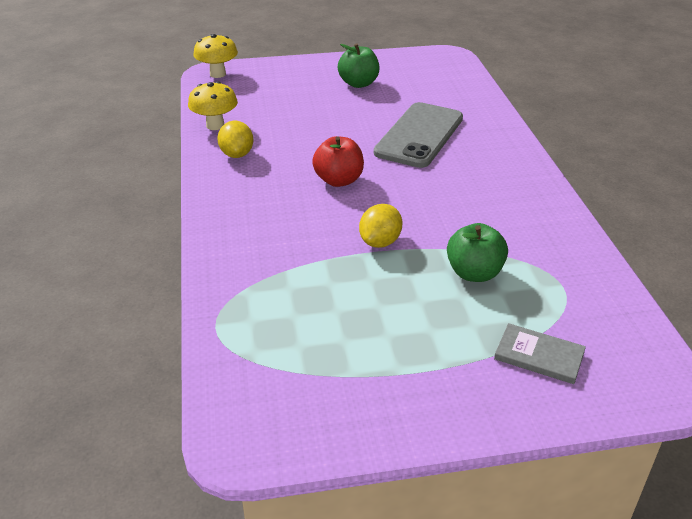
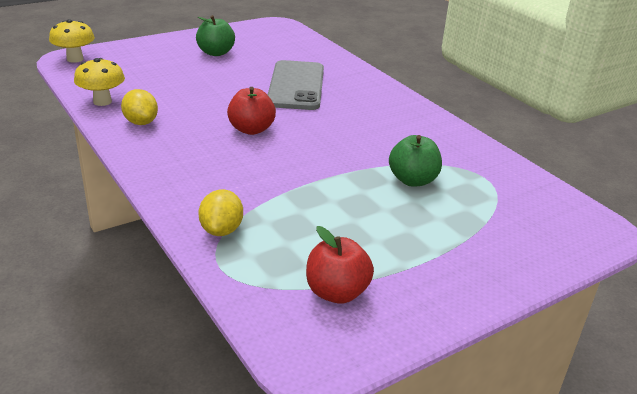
camera: 25 degrees left, 5 degrees down
(308, 381) = (336, 292): none -> red apple
(380, 242) = (321, 171): yellow lemon -> yellow lemon (221, 230)
(539, 355) = (503, 229): grey book -> none

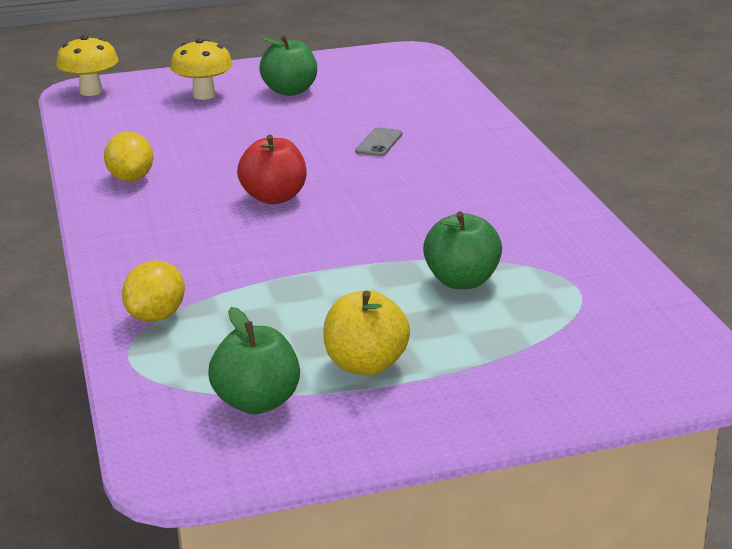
camera: 20 degrees right, 5 degrees down
(102, 101) = (96, 149): yellow mushroom -> yellow mushroom (204, 95)
(296, 86) = (379, 143): grey phone -> grey phone, size x0.40
(336, 292) = (257, 402): red apple -> green apple
(392, 251) = (366, 365): none -> yellow apple

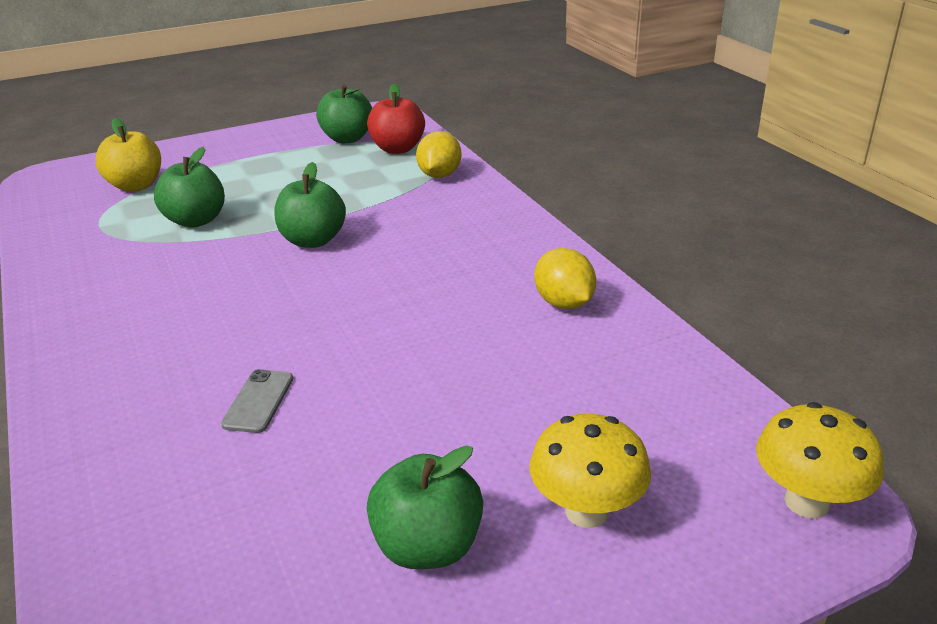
camera: 170 degrees right, 5 degrees up
(274, 197) = (382, 291): red apple -> red apple (397, 149)
(330, 247) = (313, 240): none -> green apple
(366, 365) = (279, 161): yellow apple -> yellow apple (136, 186)

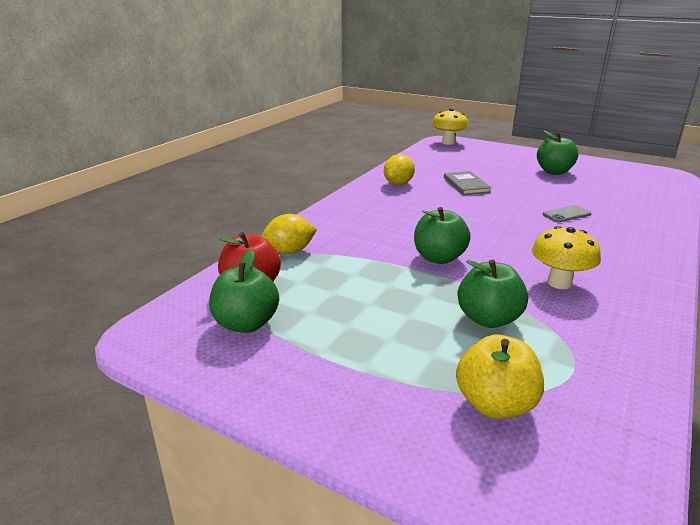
camera: 125 degrees left, 5 degrees down
(487, 368) = (466, 185): none -> grey book
(586, 511) = (501, 160): yellow mushroom -> yellow mushroom (559, 283)

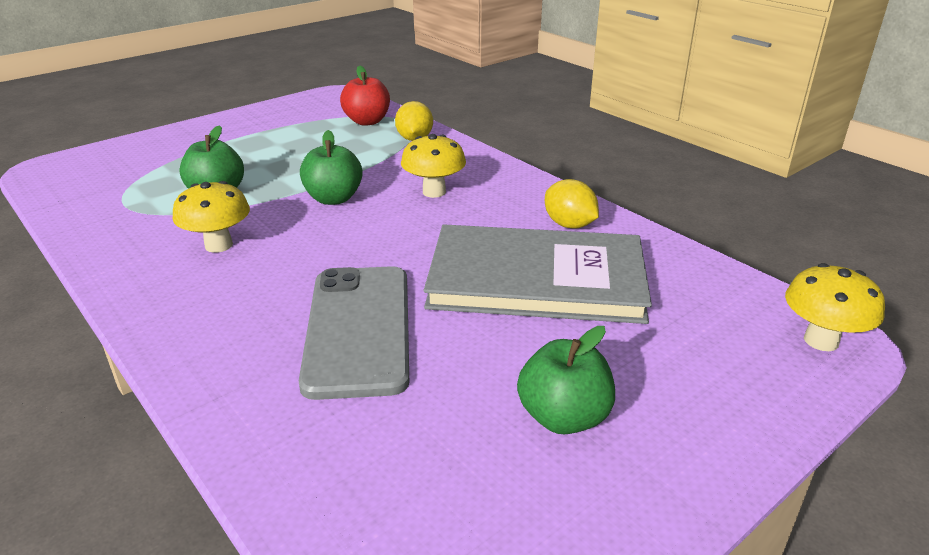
camera: 110 degrees right, 5 degrees up
(246, 324) = (318, 116): green apple -> none
(391, 224) = (434, 192): none -> yellow mushroom
(466, 185) = (536, 279): grey book -> grey book, size x2.40
(495, 404) = (142, 169): yellow apple -> none
(566, 214) = (358, 329): grey phone -> grey phone, size x2.49

